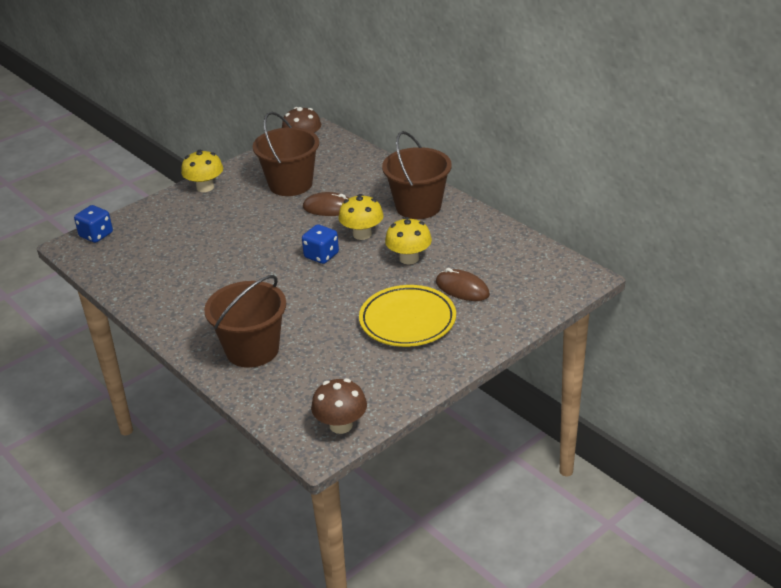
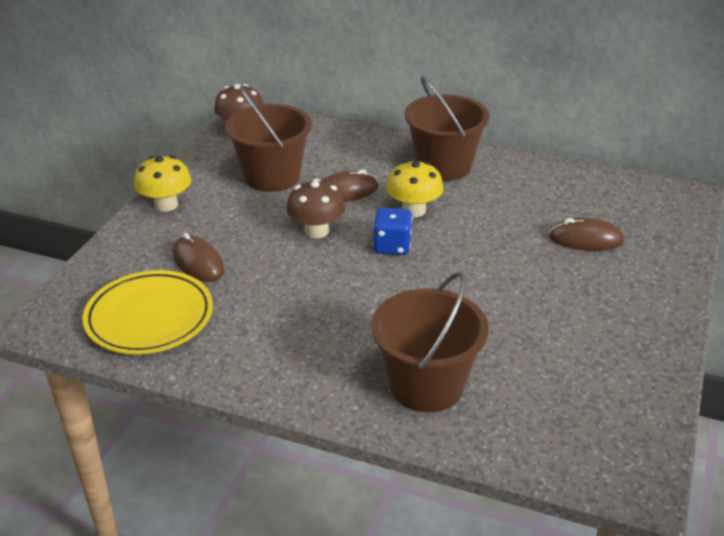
camera: 30 degrees left, 0 degrees up
(96, 235) = (66, 300): blue dice -> none
(190, 232) = (198, 262): none -> brown mouse
(341, 425) = (633, 443): brown mushroom -> brown mushroom (316, 231)
(407, 320) = (568, 291): yellow plate -> yellow plate (149, 318)
(409, 258) = (494, 223): yellow mushroom -> none

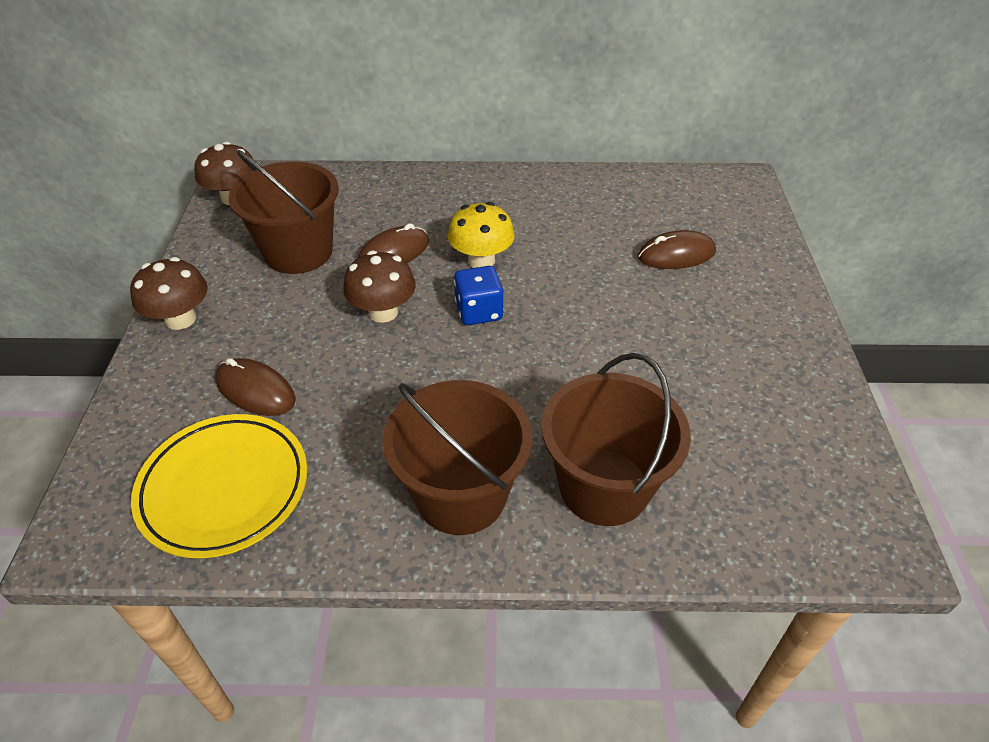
camera: 20 degrees left, 10 degrees up
(166, 205) = (180, 319): yellow mushroom -> brown mushroom
(443, 166) = (487, 198): brown bucket -> brown bucket (461, 495)

